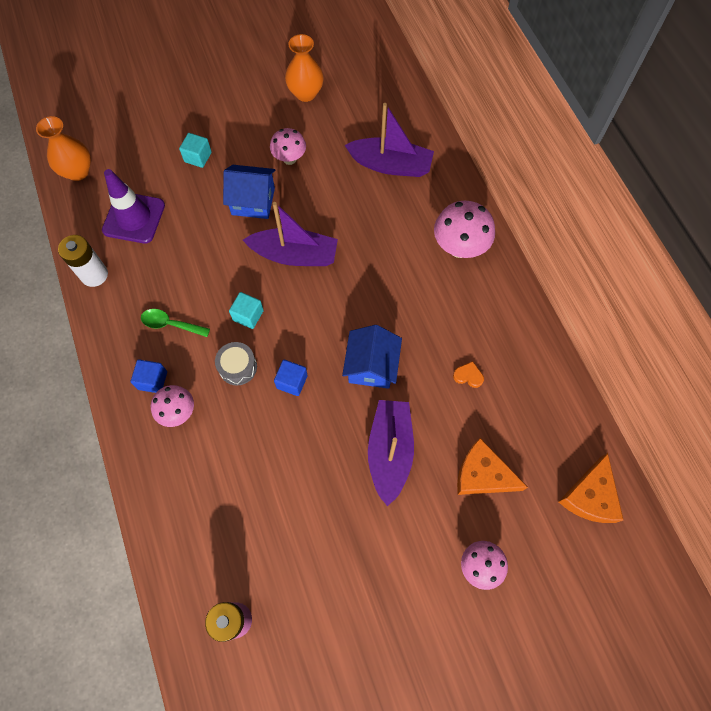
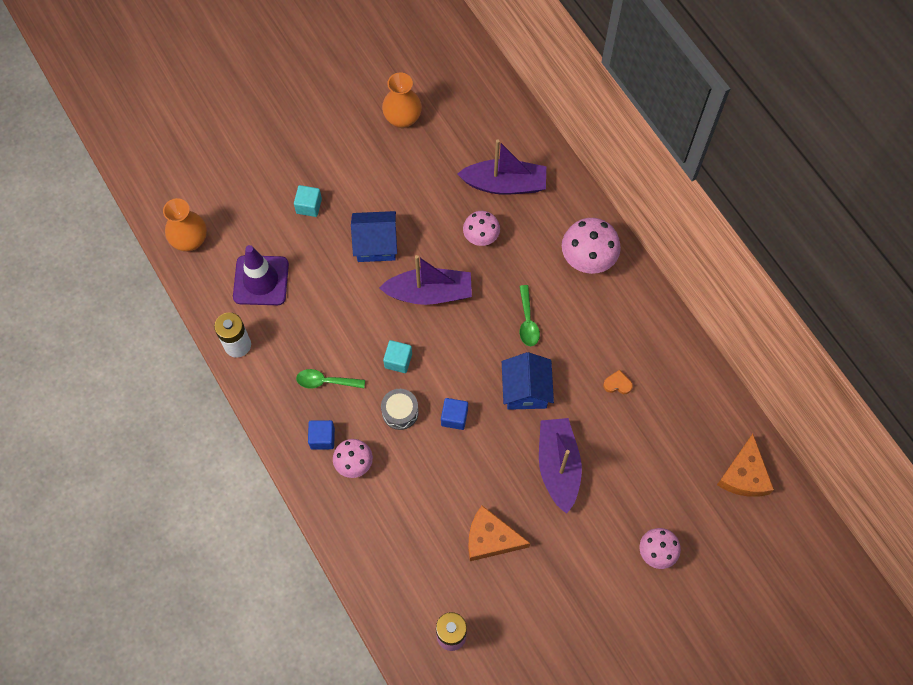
camera: 10 degrees left, 0 degrees up
(289, 159) = (402, 193): pink mushroom -> pink mushroom (481, 237)
(387, 298) = (527, 321): none -> green spoon
(482, 474) = (645, 472): orange cheese -> orange cheese (490, 538)

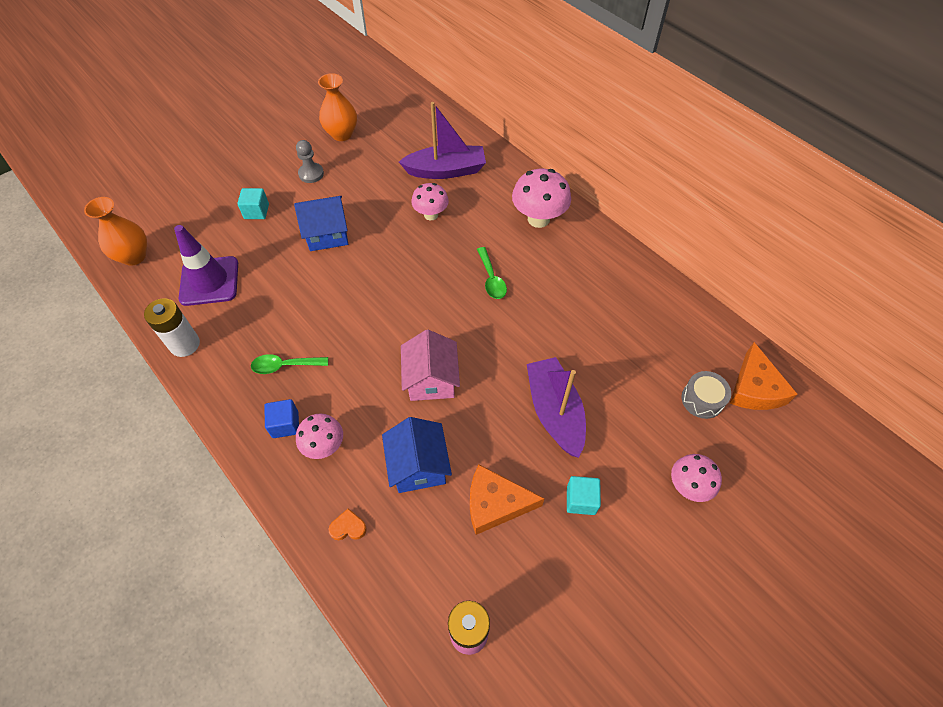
camera: 10 degrees left, 10 degrees down
(366, 167) = (311, 174): none -> grey pawn
(398, 360) = (362, 334): turquoise cube -> turquoise cube (581, 500)
(400, 412) = (370, 384): grey drum -> grey drum (702, 399)
(429, 293) = (387, 268): purple boat -> none
(454, 417) = (431, 380): blue cube -> pink house
(526, 390) = (503, 342): blue house -> blue house (418, 466)
(617, 384) = (596, 322): orange heart -> orange heart (348, 527)

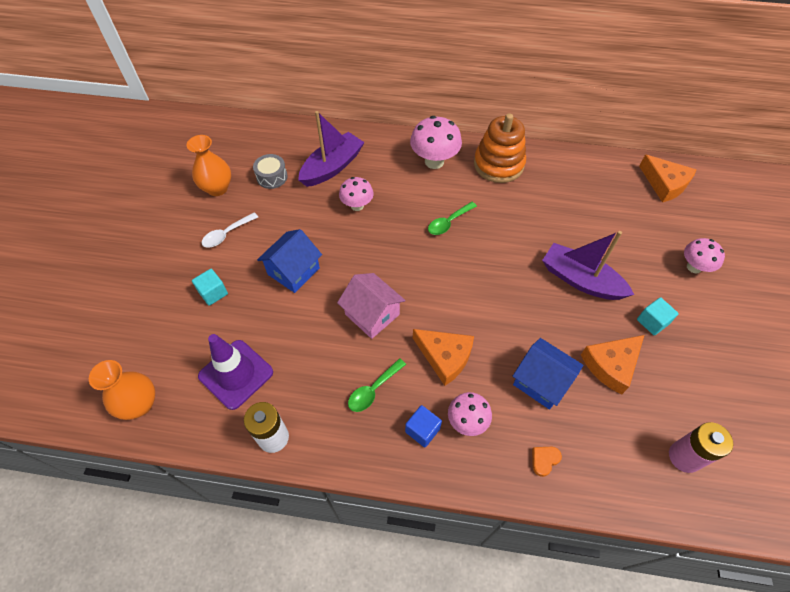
camera: 40 degrees left, 0 degrees up
(311, 174) = (227, 234): grey pawn -> white spoon
(364, 384) = (445, 357): none -> orange cheese
(431, 380) = (485, 319): pink house -> pink house (372, 314)
(491, 279) = (448, 222): green spoon -> green spoon turned 105 degrees clockwise
(596, 259) = (498, 164): none -> orange stacking toy
(702, 399) = (647, 210): grey drum -> grey drum (272, 177)

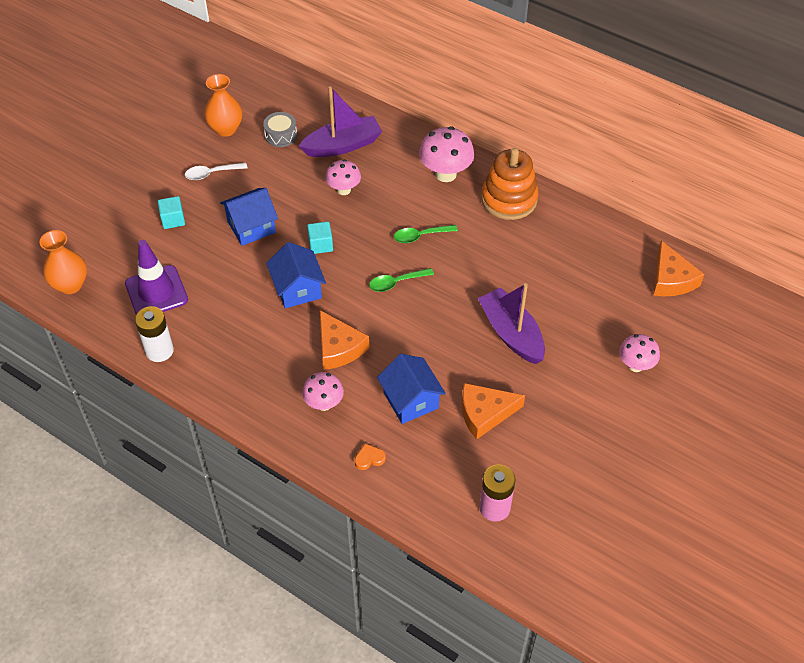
camera: 25 degrees right, 5 degrees down
(372, 314) = (298, 289): pink house -> blue house
(373, 390) = (261, 348): green spoon -> green spoon (396, 283)
(422, 430) = (282, 395): blue cube -> none
(652, 322) = (553, 395): turquoise cube -> turquoise cube (320, 245)

